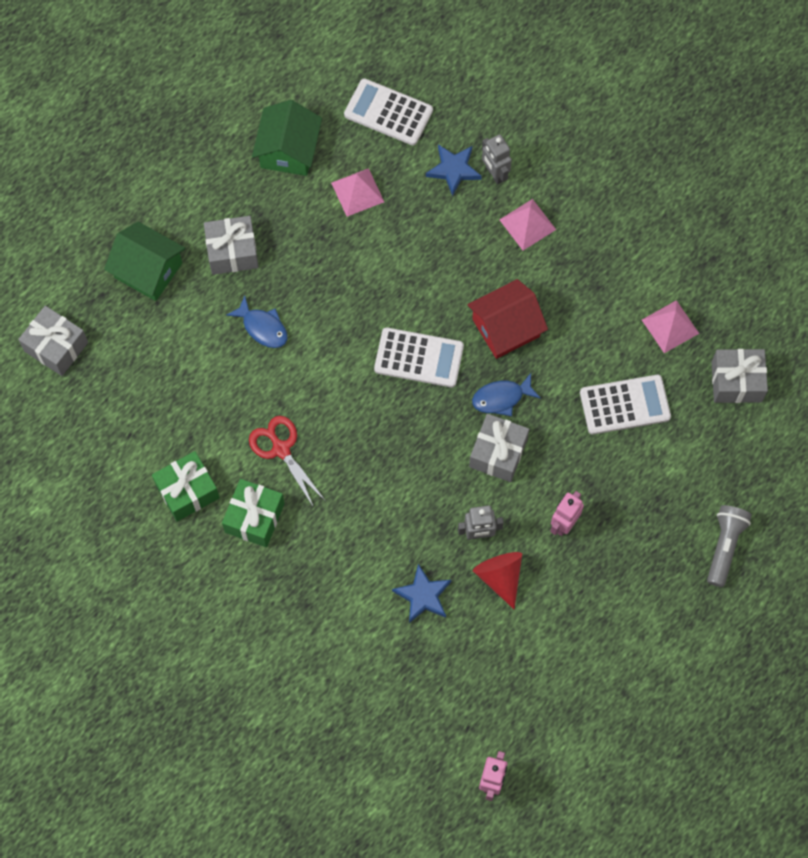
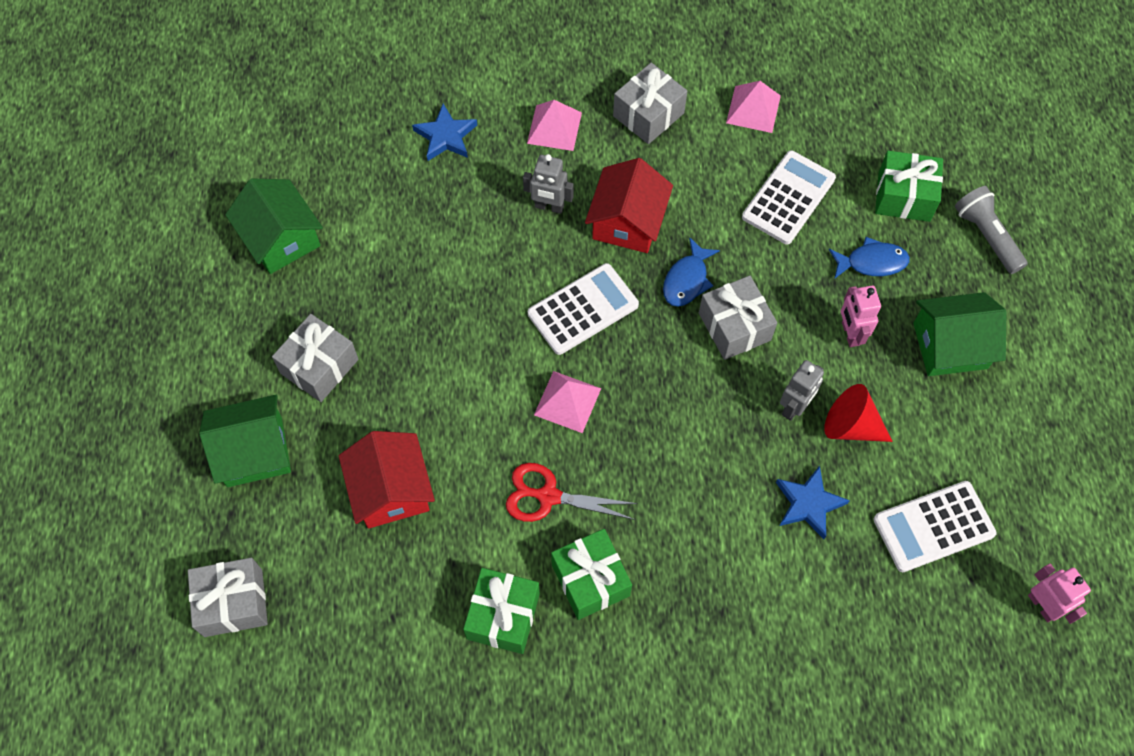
camera: 45 degrees left, 5 degrees down
(199, 363) = (391, 490): none -> red house
(262, 327) = (417, 406): blue fish -> blue fish (872, 262)
(357, 192) = (381, 221): pink pyramid -> pink pyramid (567, 401)
(388, 112) = (339, 137): white calculator -> white calculator (933, 526)
(494, 174) = (483, 111): grey robot -> grey robot (549, 207)
(617, 589) = (950, 345): none -> green house
(701, 472) = (904, 196): none -> green gift
(736, 382) = (849, 106): grey gift -> grey gift (648, 114)

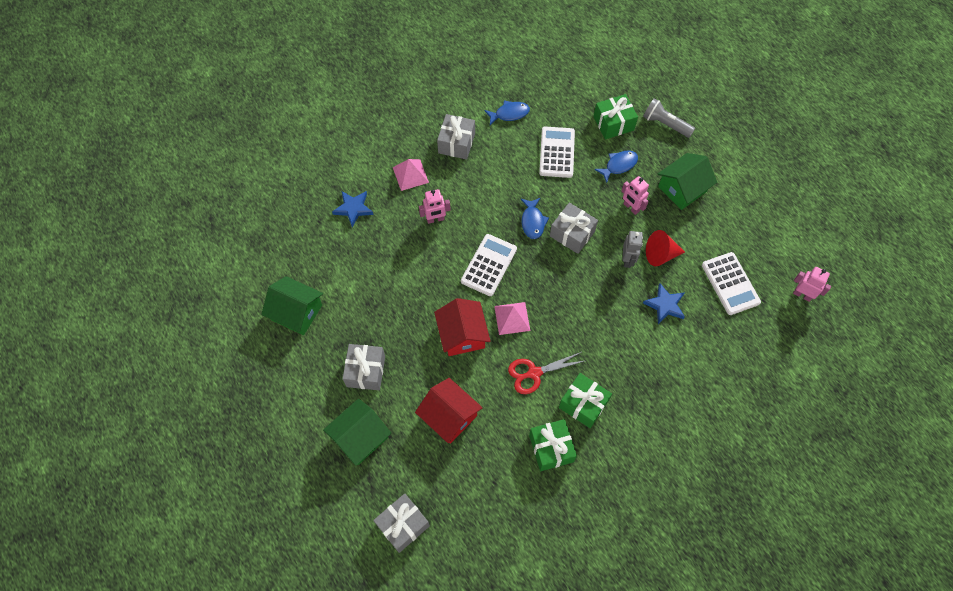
camera: 30 degrees left, 0 degrees up
(549, 207) = (435, 219): grey robot -> pink robot
(627, 222) = (482, 206): red house -> red house (462, 334)
(753, 109) = (509, 114): pink pyramid -> blue fish
(933, 526) = (730, 284): white calculator -> white calculator turned 60 degrees counterclockwise

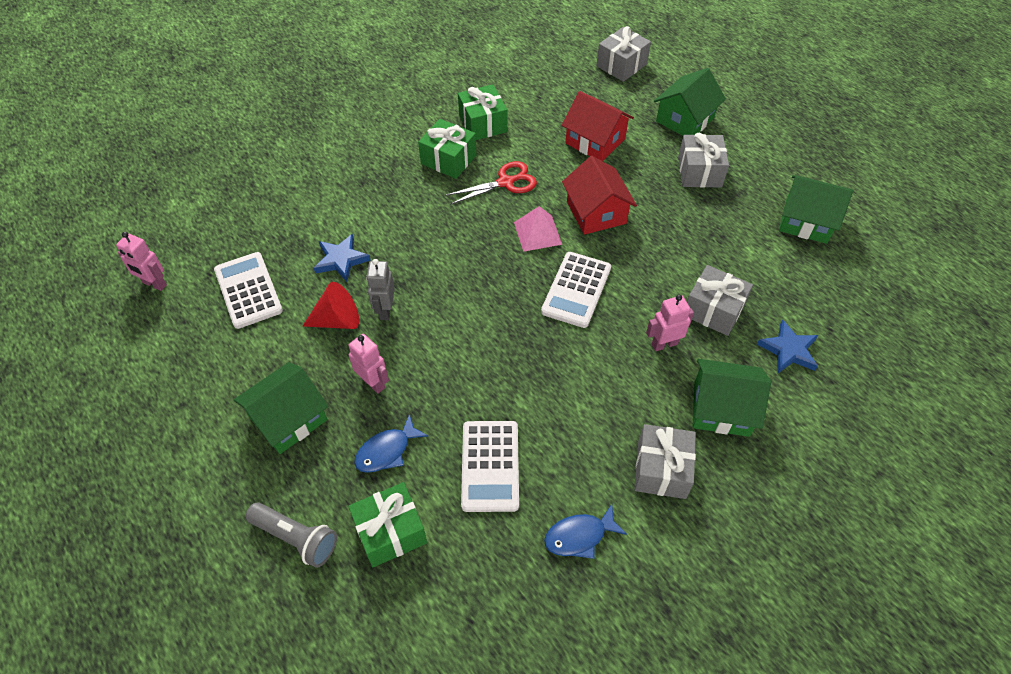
camera: 175 degrees right, 10 degrees down
(410, 175) = (721, 408): pink pyramid -> green house
(532, 222) = (521, 351): blue fish -> none
(572, 234) = (463, 338): grey gift -> grey gift (713, 310)

